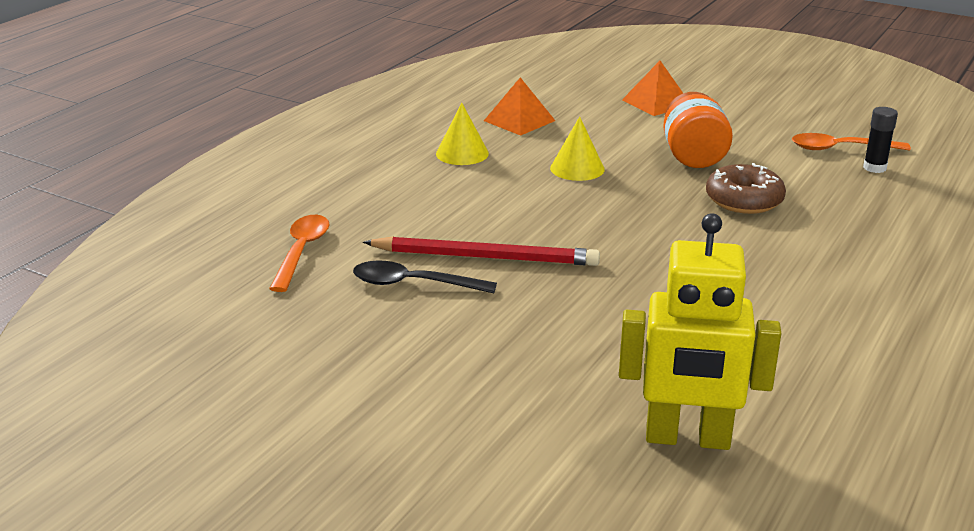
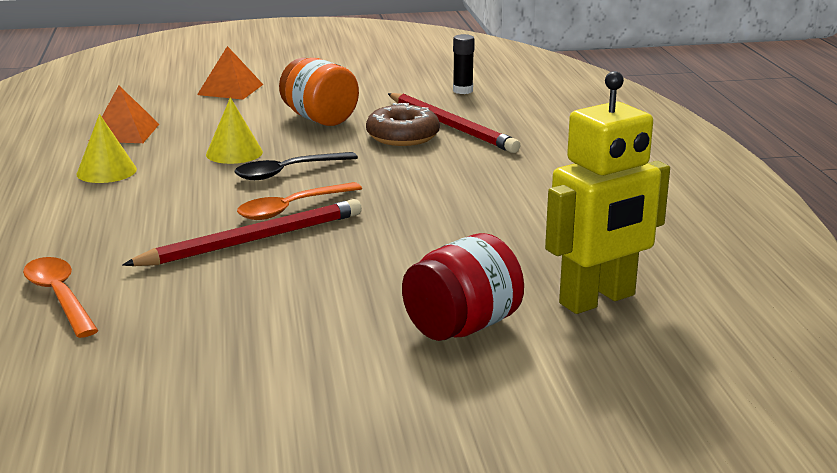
camera: 40 degrees left, 5 degrees down
(414, 284) = (218, 282): black spoon -> black spoon (288, 172)
(536, 408) = (462, 327): none -> red jar
(806, 204) = (451, 126): none -> red pencil
(840, 148) = (421, 85): orange spoon -> orange spoon (292, 208)

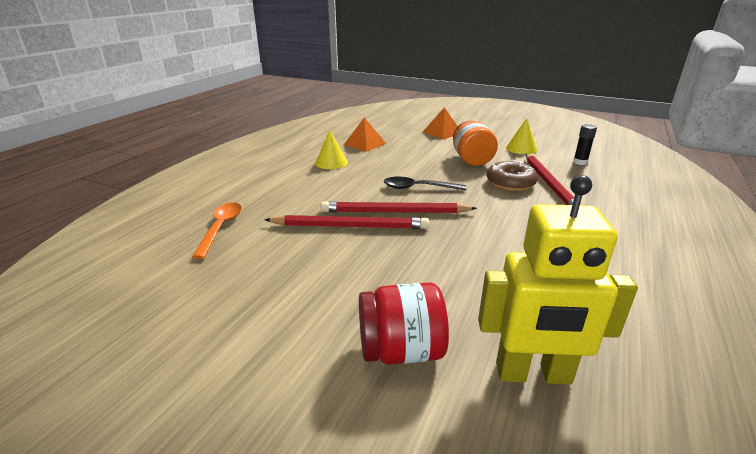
camera: 35 degrees right, 5 degrees up
(234, 153) = (403, 168): yellow cone -> yellow cone (521, 148)
(292, 208) = (394, 212): orange spoon -> red pencil

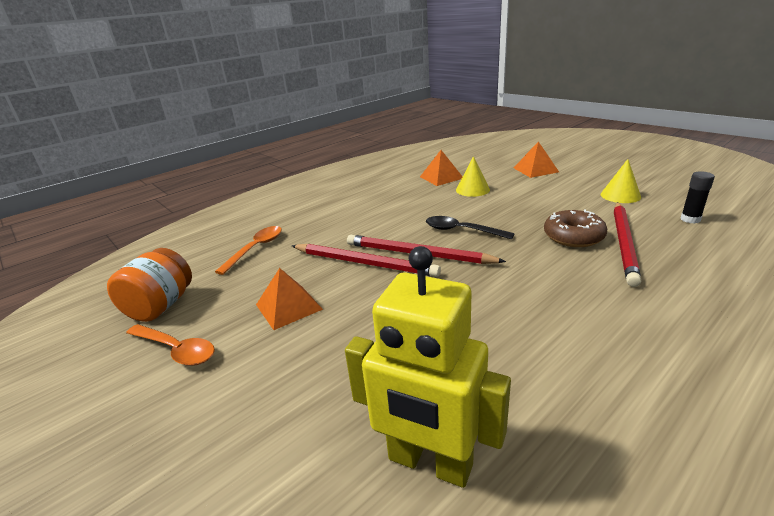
camera: 25 degrees right, 0 degrees up
(209, 342) = (176, 350): none -> orange spoon
(304, 277) = (288, 307): none -> orange pyramid
(331, 162) = (394, 195): yellow cone -> yellow cone (472, 190)
(401, 351) = (318, 399): red jar -> none
(471, 160) = (546, 204): orange jar -> orange jar (161, 306)

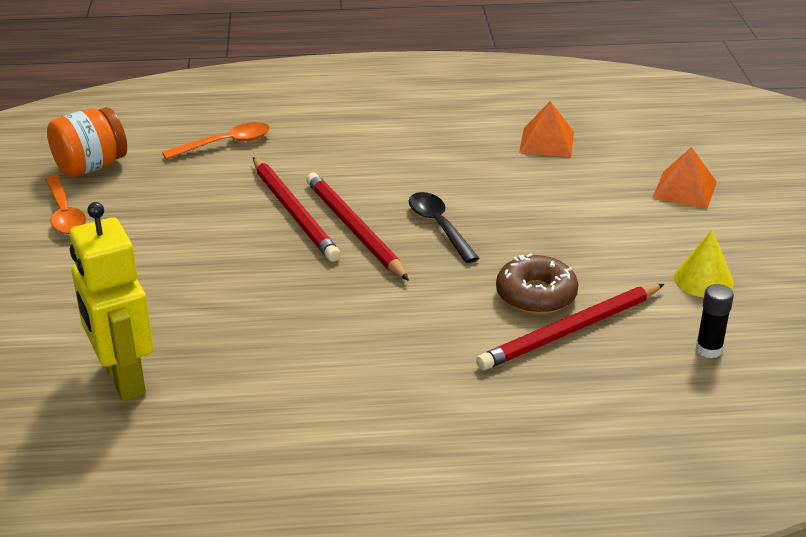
camera: 35 degrees right, 5 degrees up
(288, 307) = (179, 221): orange pyramid -> none
(472, 190) = (548, 180): yellow cone -> none

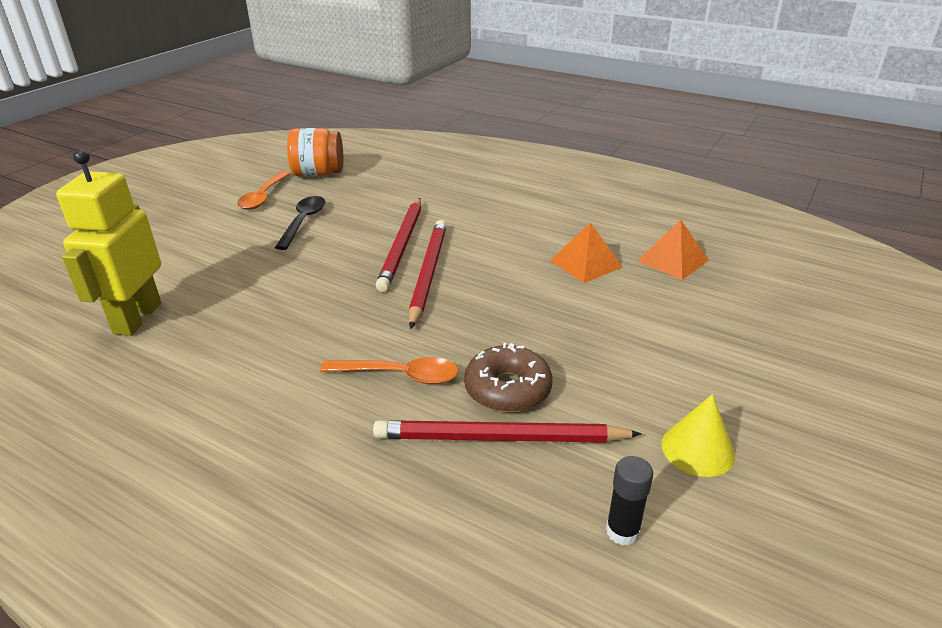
camera: 35 degrees right, 0 degrees up
(225, 144) = (418, 185): orange spoon -> orange spoon (399, 375)
(439, 226) = (496, 296): black spoon -> black spoon (303, 222)
(684, 189) = (771, 349): orange pyramid -> orange pyramid (585, 263)

